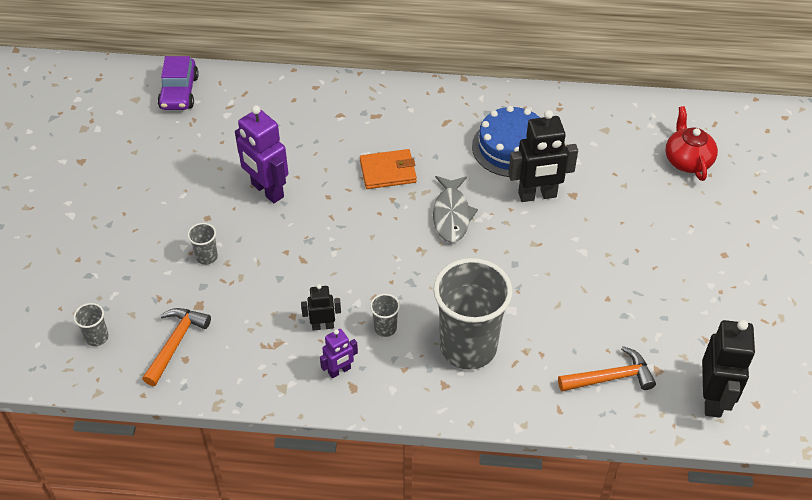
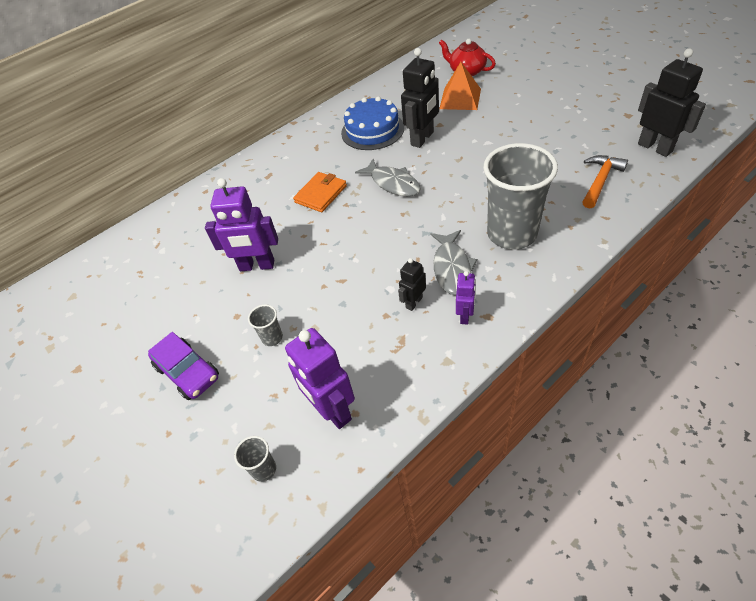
camera: 40 degrees left, 0 degrees up
(176, 343) = (332, 410): orange hammer -> purple robot
(179, 92) = (104, 266): purple car -> purple car (188, 372)
(385, 328) = (452, 268): grey cup -> grey fish
(633, 185) = (460, 98): none -> orange pyramid

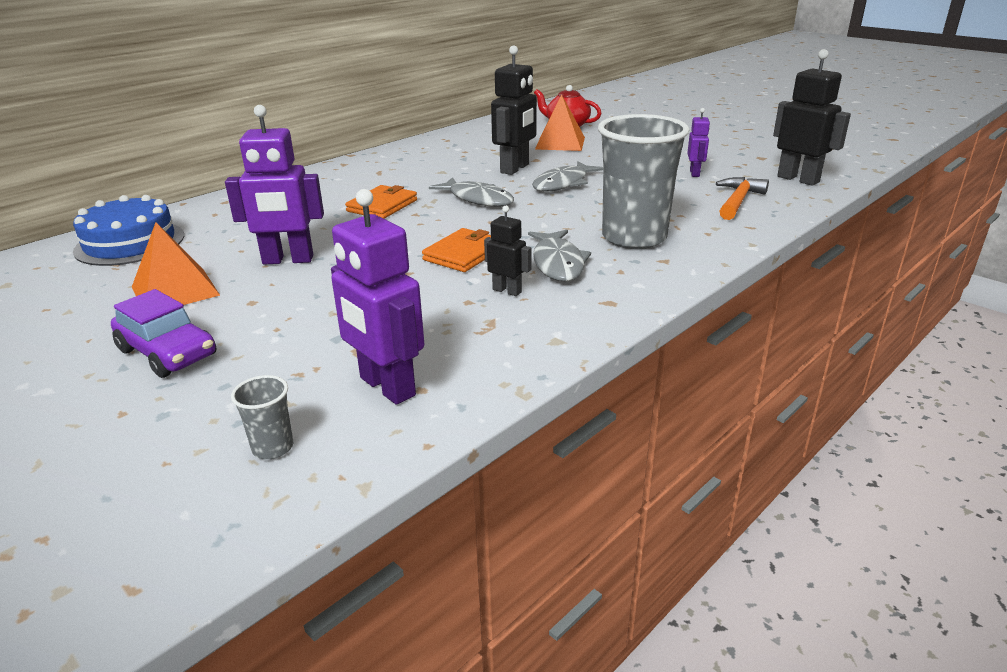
camera: 10 degrees left, 20 degrees down
(184, 303) = (175, 291): none -> orange pyramid
(272, 338) = (302, 321): grey cup -> none
(372, 130) = (452, 162): blue cake -> blue cake (130, 243)
(382, 257) = (464, 254): none -> orange wallet
(414, 302) = (507, 291): black robot -> black robot turned 90 degrees clockwise
(460, 159) = (563, 183): none -> grey fish
(465, 316) = (578, 302): purple robot -> purple robot (695, 173)

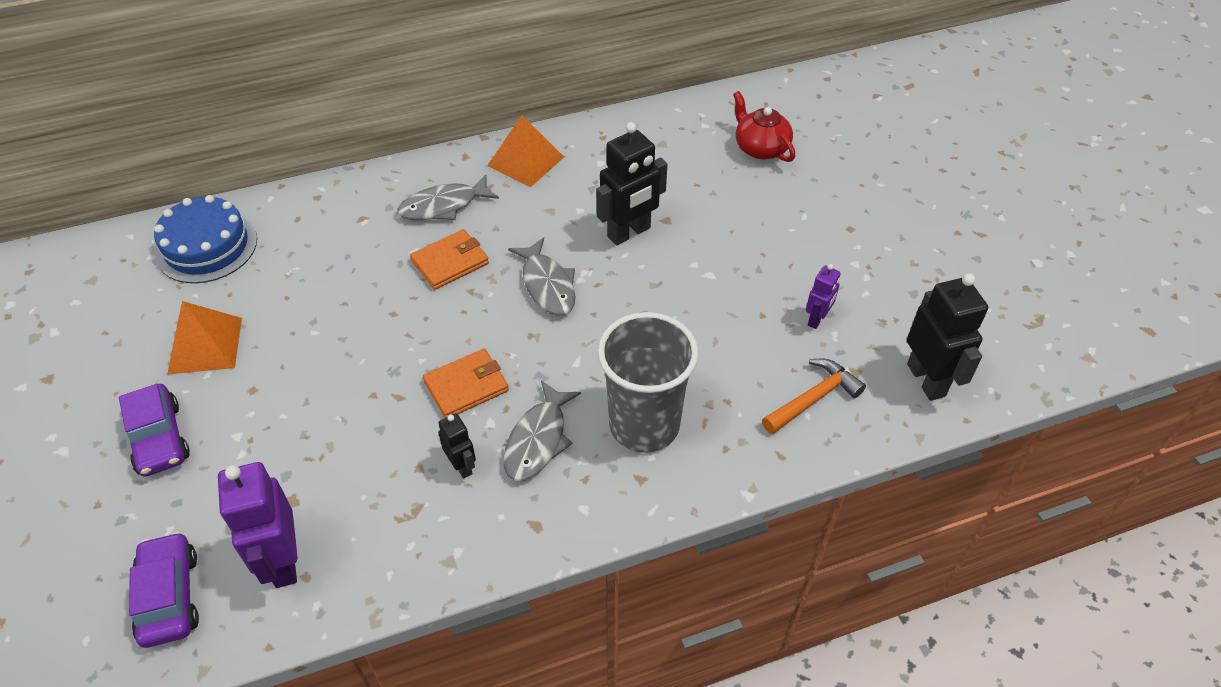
camera: 25 degrees right, 20 degrees up
(273, 448) = (169, 596): grey cup -> purple car
(288, 260) = (314, 332): purple robot -> none
(560, 143) = (721, 189): orange pyramid -> orange pyramid (526, 161)
(563, 183) = (656, 286): grey fish -> grey fish (443, 206)

